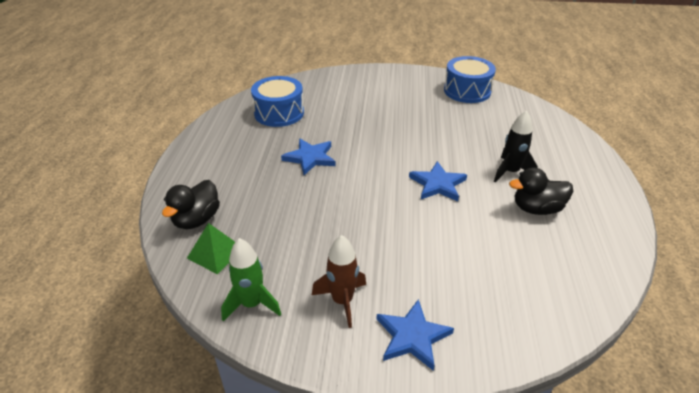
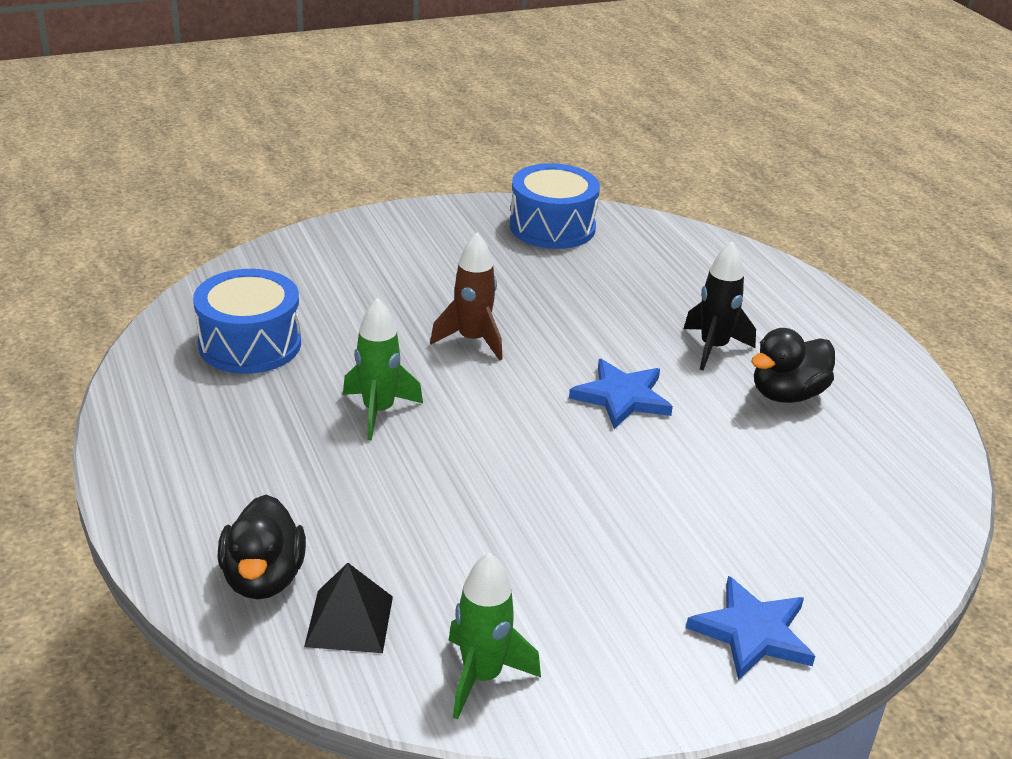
camera: 30 degrees left, 5 degrees down
(215, 253) = (349, 621): green pyramid -> black pyramid
(310, 158) = (378, 411): blue star -> green rocket
(342, 301) = (617, 620): brown rocket -> brown rocket (472, 340)

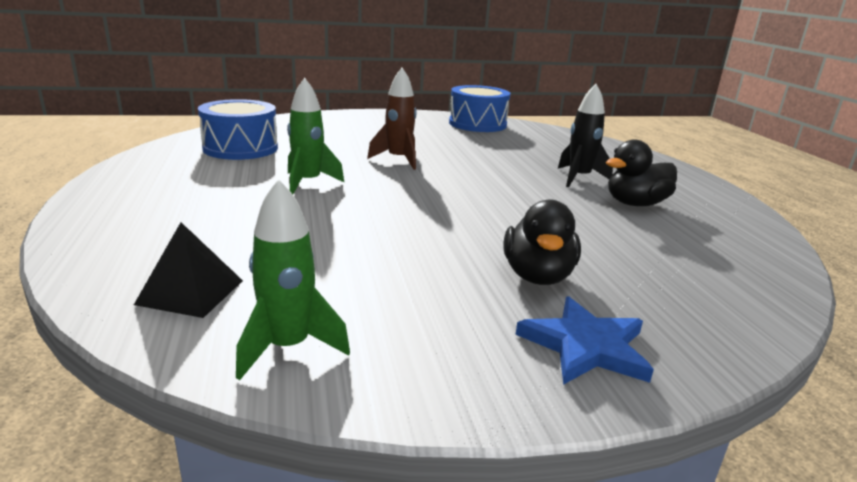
camera: 10 degrees right, 10 degrees down
(263, 578) = (140, 257): black duck -> black duck (537, 276)
(622, 397) = (500, 193): blue star -> none

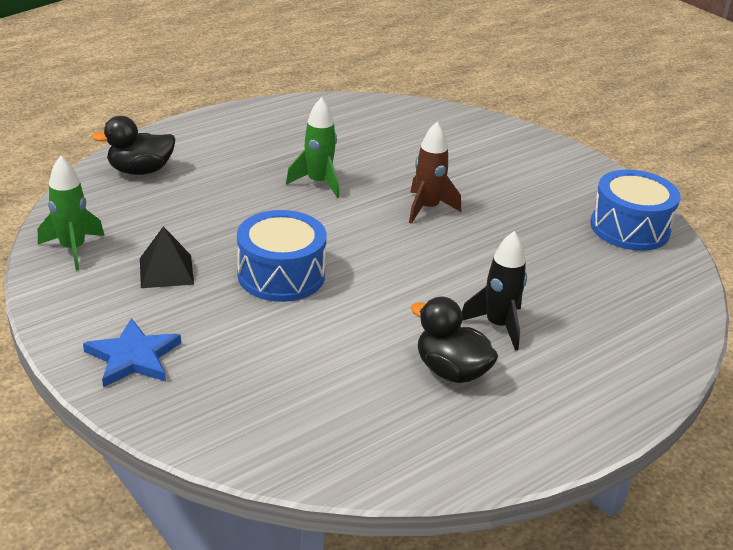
camera: 65 degrees right, 10 degrees up
(190, 292) = (112, 200): black pyramid -> black pyramid (166, 271)
(240, 148) = (367, 130): blue drum -> blue drum (281, 275)
(537, 276) = (225, 325): black duck -> black duck (140, 171)

